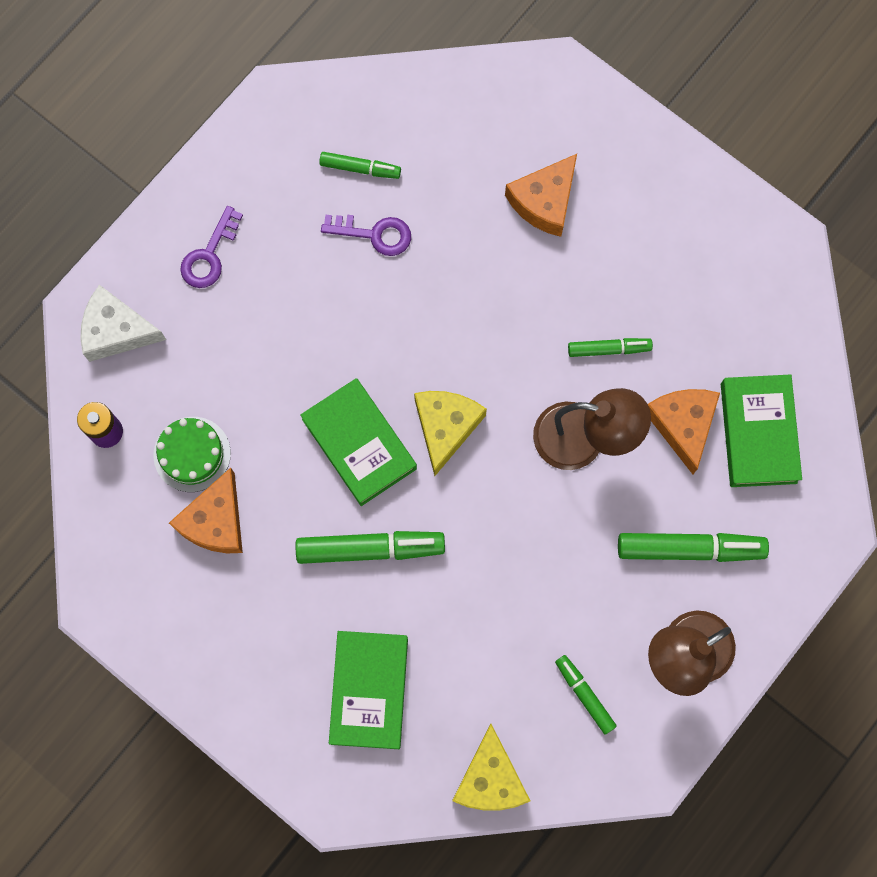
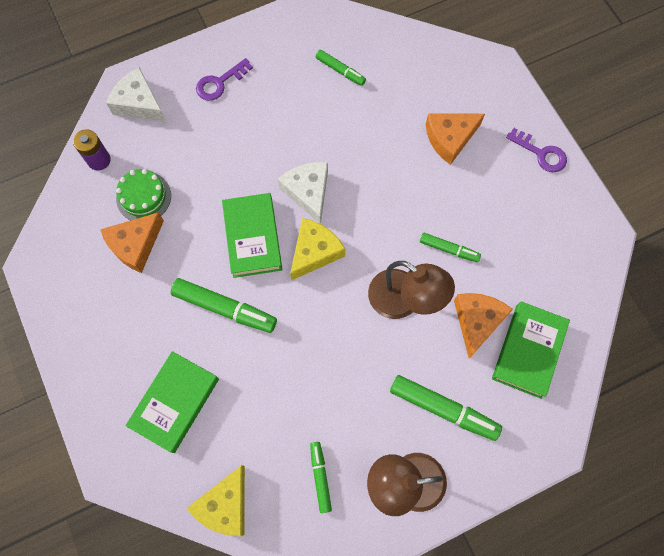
camera: 25 degrees right, 5 degrees down
(374, 234) = (329, 113): purple key -> purple key (541, 153)
(399, 353) = (308, 192): none -> white cheese

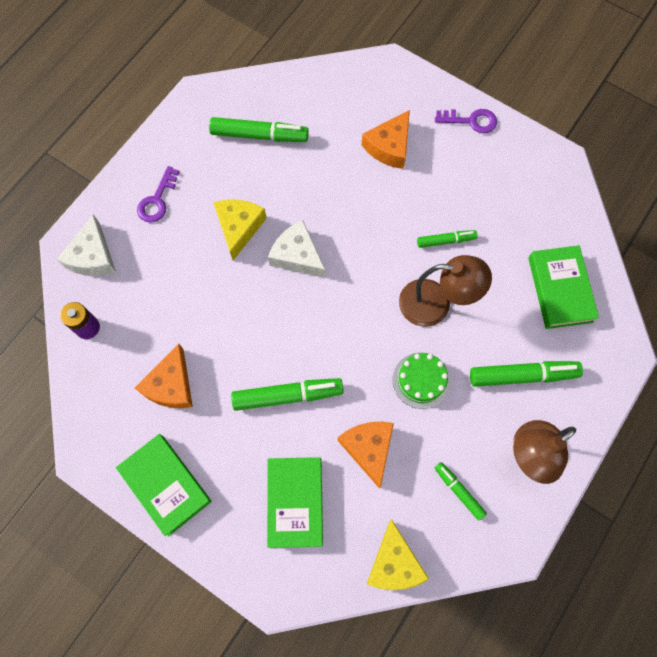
camera: 30 degrees left, 0 degrees up
(139, 103) = (93, 256): white cheese -> white cheese turned 90 degrees counterclockwise
(143, 197) = (151, 338): green cake -> green cake (421, 380)
(252, 237) = (273, 321): green book -> green book (165, 485)
(314, 252) = (335, 304): yellow cheese -> yellow cheese (239, 228)
(340, 71) = (259, 135): green marker -> green marker, size x1.72
(477, 321) = (505, 288): orange cheese -> orange cheese (368, 448)

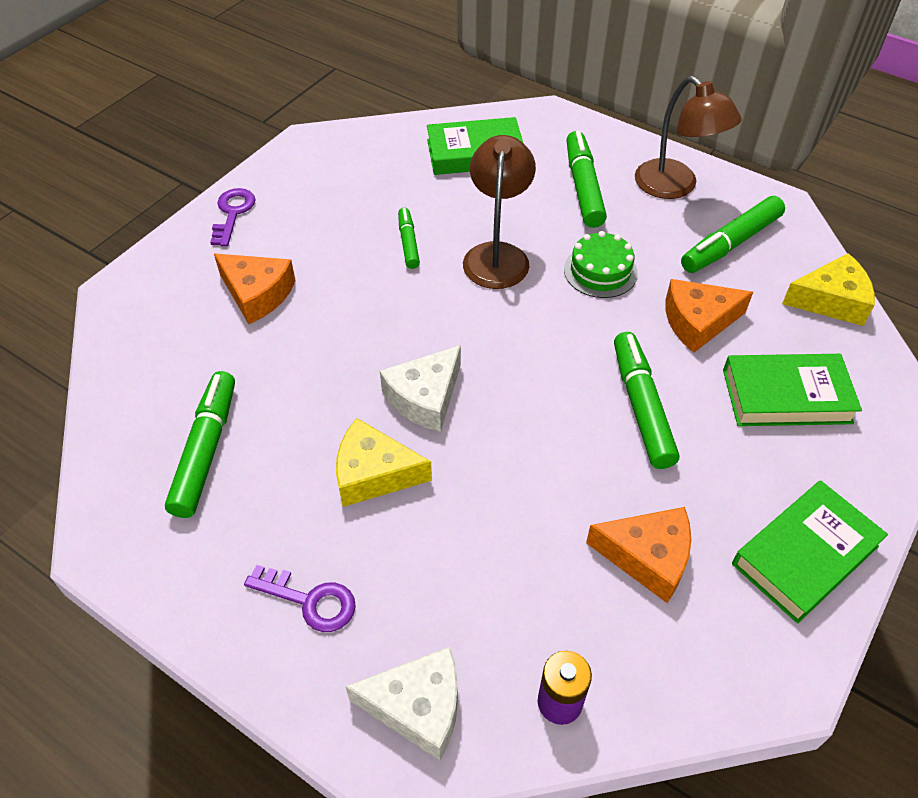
camera: 90 degrees left, 20 degrees down
(458, 491) = (730, 244): green marker -> green marker, size x1.72

